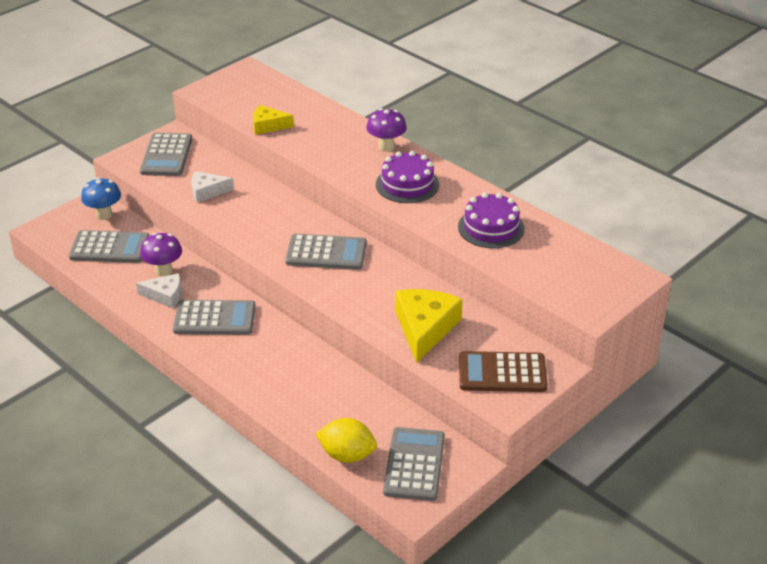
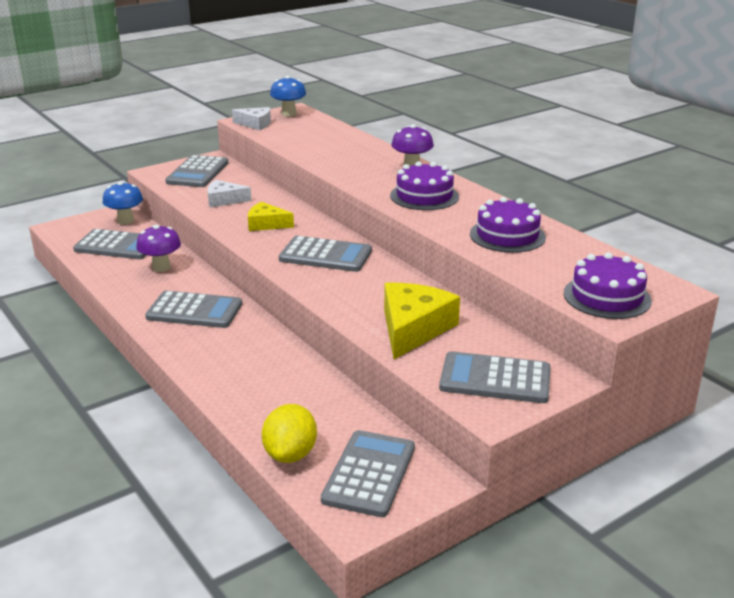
camera: 10 degrees right, 10 degrees down
(165, 295) = (153, 287): white cheese -> white cheese (255, 124)
(243, 76) = (289, 114): none -> blue mushroom
(268, 126) = (297, 146): yellow cheese -> yellow cheese (266, 224)
(347, 455) = (290, 454): yellow lemon -> yellow lemon turned 75 degrees clockwise
(502, 373) = (495, 379): brown calculator -> grey calculator
(584, 290) = (607, 297): none -> purple cake

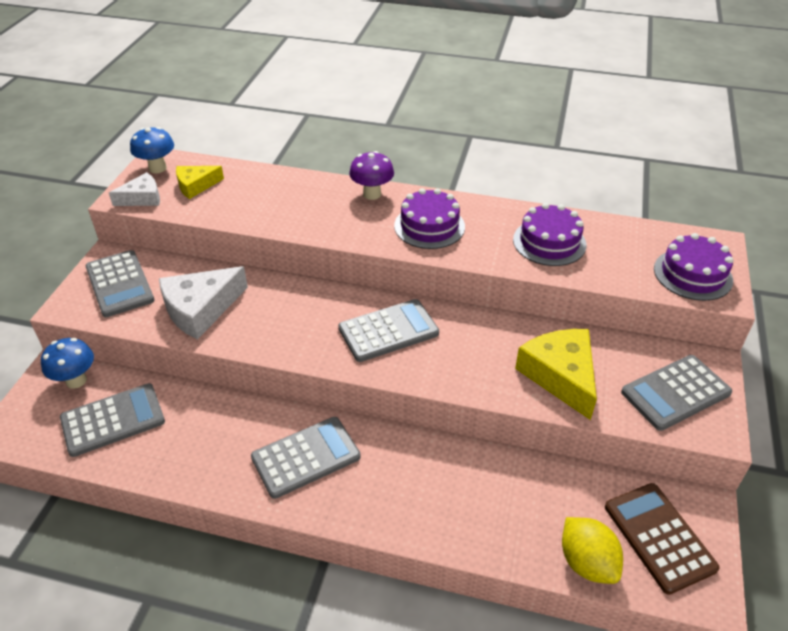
camera: 40 degrees left, 15 degrees up
(161, 267) = (200, 422): purple mushroom -> none
(224, 200) = (200, 309): white cheese -> white cheese, size x1.68
(266, 224) = (285, 320): yellow cheese -> yellow cheese (196, 186)
(369, 474) = (659, 537): grey calculator -> brown calculator

